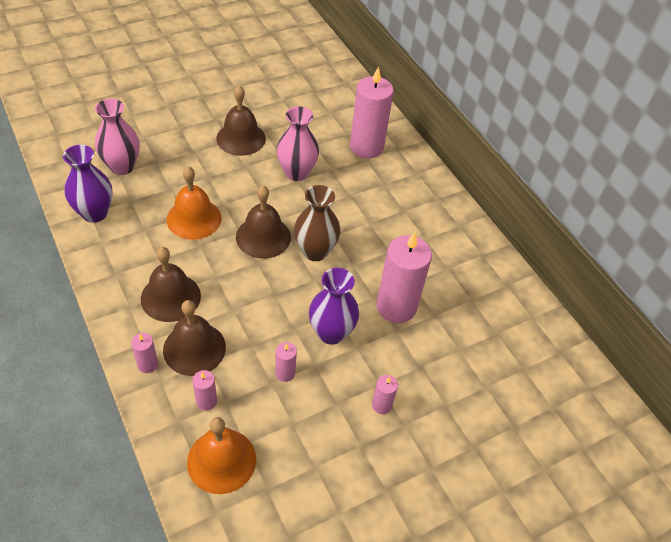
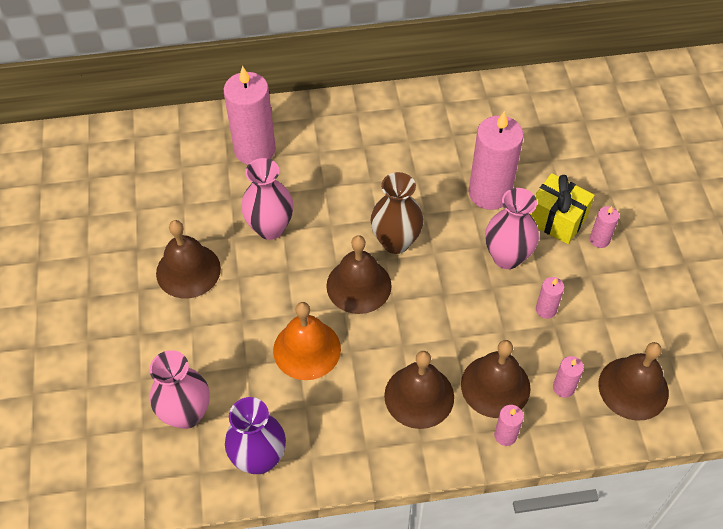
camera: 65 degrees left, 5 degrees up
(221, 460) = (633, 388): orange bell -> brown bell
(331, 333) = (507, 257): purple vase -> pink vase
(390, 365) = (556, 219): none -> yellow gift

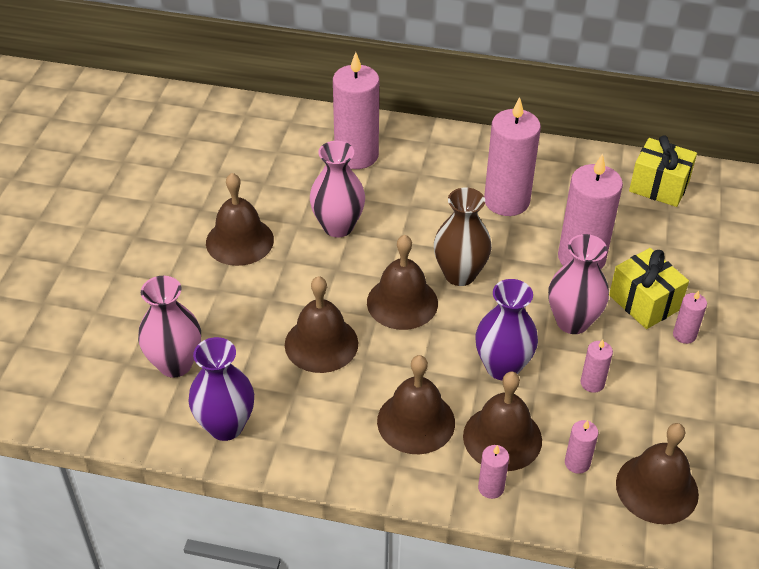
camera: 20 degrees right, 10 degrees down
(307, 349) = (321, 344): orange bell -> brown bell
(405, 156) = (506, 201): none -> pink candle
(468, 319) = (502, 367): none -> purple vase
(524, 104) = (659, 186): none -> yellow gift

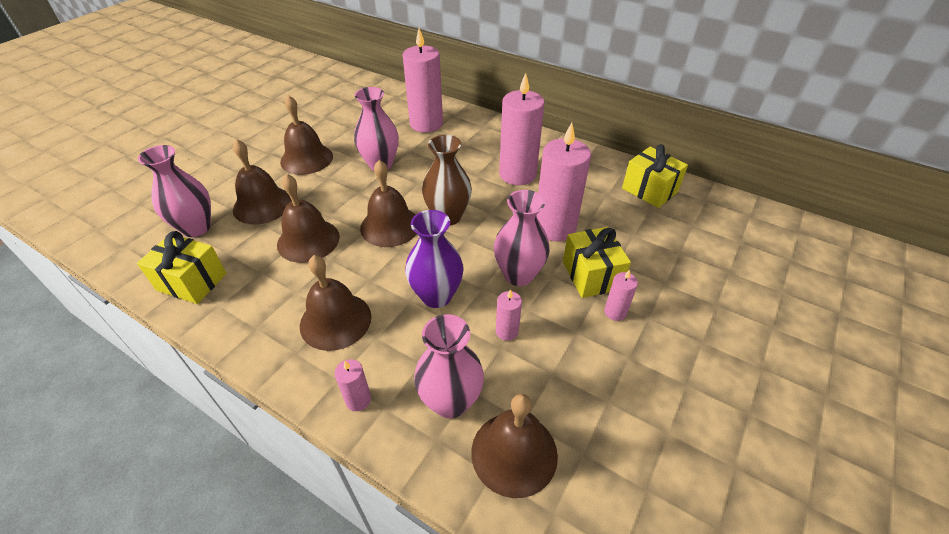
camera: 20 degrees right, 0 degrees up
(225, 426) = (192, 282): purple vase -> yellow gift
(502, 438) = (398, 356): brown bell -> brown bell (262, 205)
(577, 463) = (450, 401): pink candle -> pink vase

